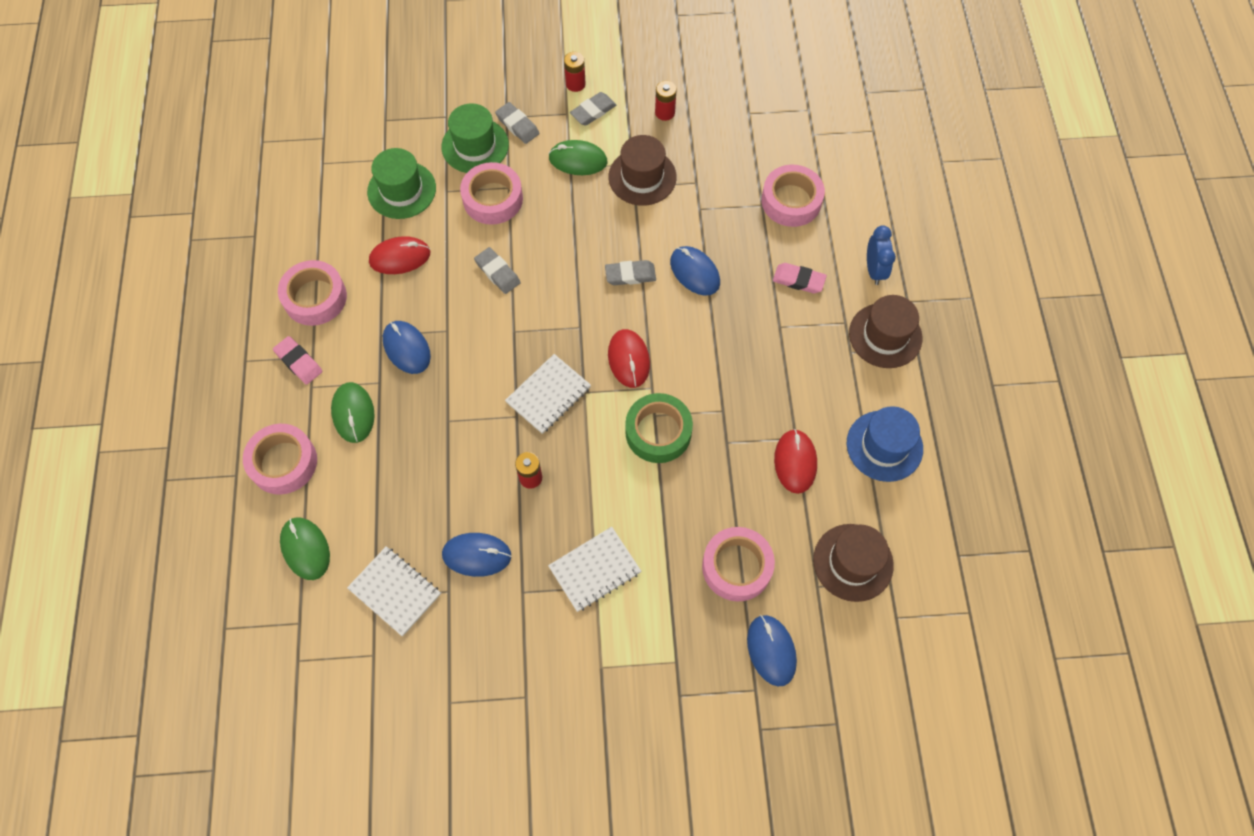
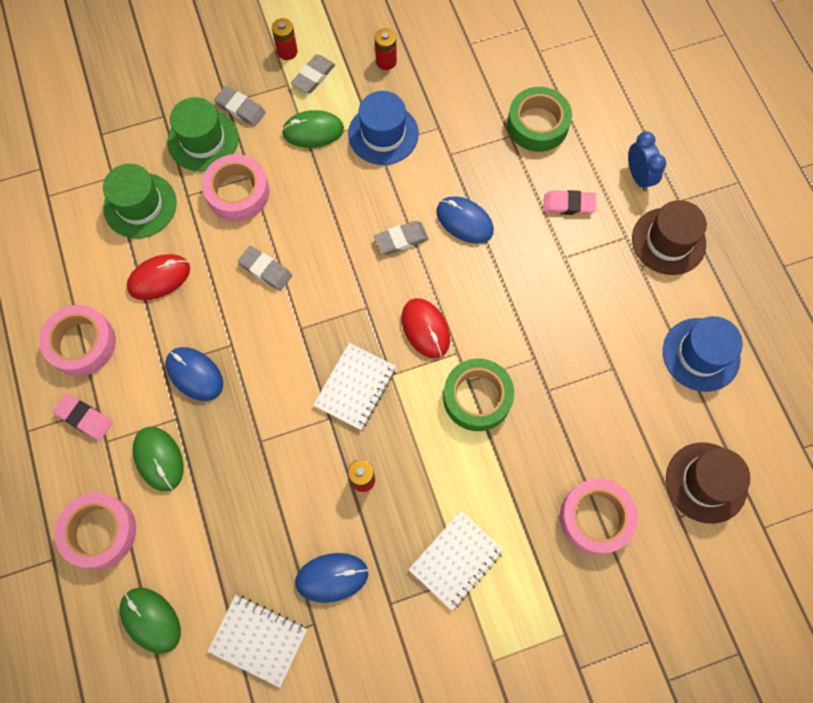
camera: 15 degrees left, 5 degrees up
(642, 177) = (383, 134): brown hat -> blue hat
(771, 650) = (654, 596): blue mouse -> none
(791, 201) = (537, 125): pink tape -> green tape
(795, 462) = (620, 393): red mouse -> none

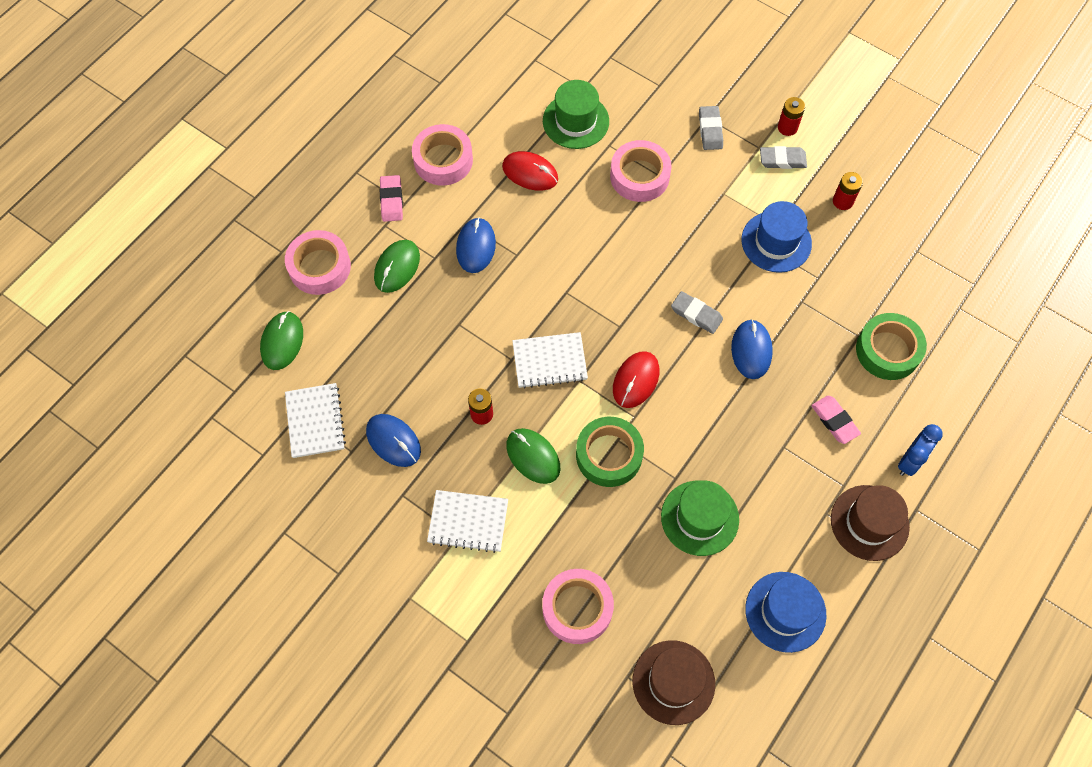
camera: 55 degrees right, 5 degrees down
(203, 140) = (662, 124): green hat -> green hat (699, 518)
(265, 270) = (593, 237): grey eraser -> none
(313, 131) = (735, 191): green mouse -> green mouse (533, 456)

